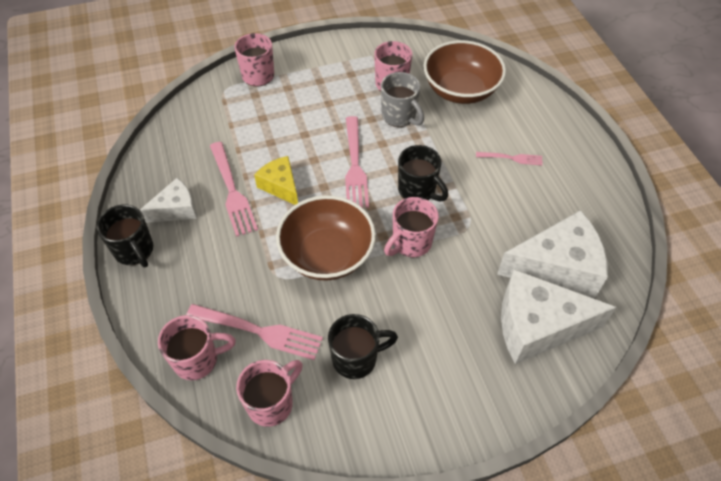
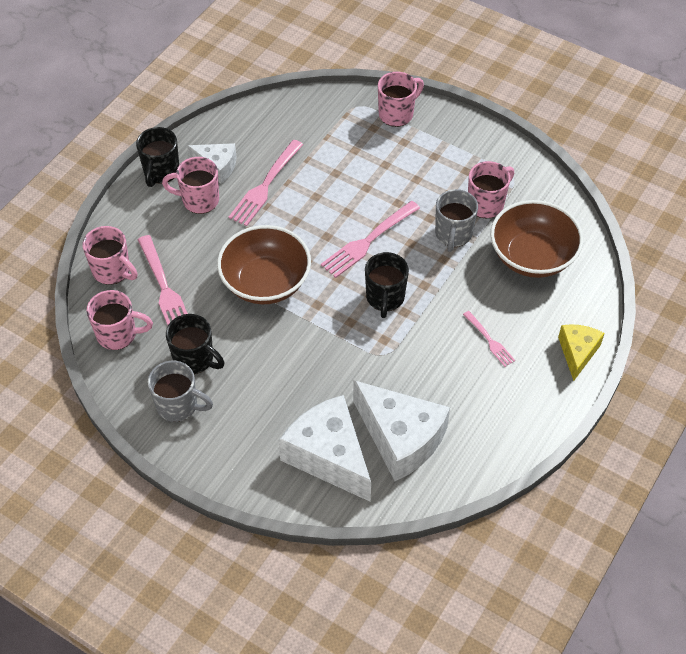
camera: 50 degrees right, 0 degrees up
(280, 186) = (299, 210): yellow cheese -> yellow cheese (577, 353)
(394, 405) = (178, 406): none -> grey mug
(410, 243) = (328, 327): pink mug -> pink mug (199, 200)

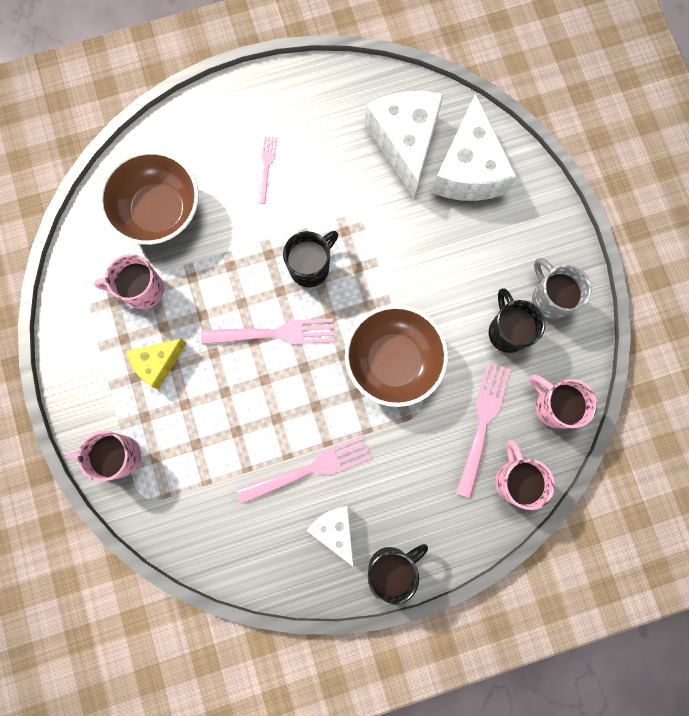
camera: 140 degrees left, 25 degrees up
(199, 200) = (382, 501): pink mug -> none
(453, 235) = (200, 282): grey mug -> none
(577, 353) = (213, 106): yellow cheese -> yellow cheese (158, 363)

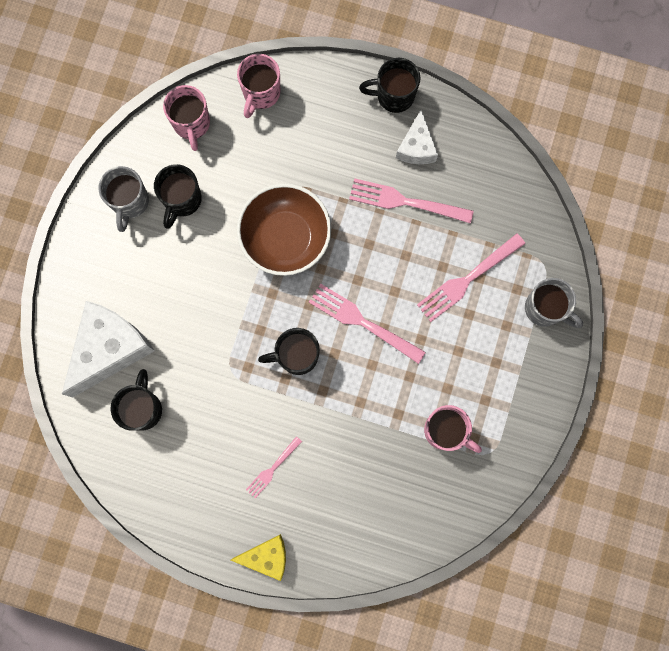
camera: 145 degrees left, 0 degrees up
(119, 456) = (545, 309): pink mug -> grey mug
(158, 363) = (470, 361): yellow cheese -> yellow cheese (267, 556)
(159, 211) = (388, 492): brown bowl -> none
(405, 143) = (143, 408): white cheese -> black mug
(482, 423) = (253, 147): pink fork -> pink fork (467, 279)

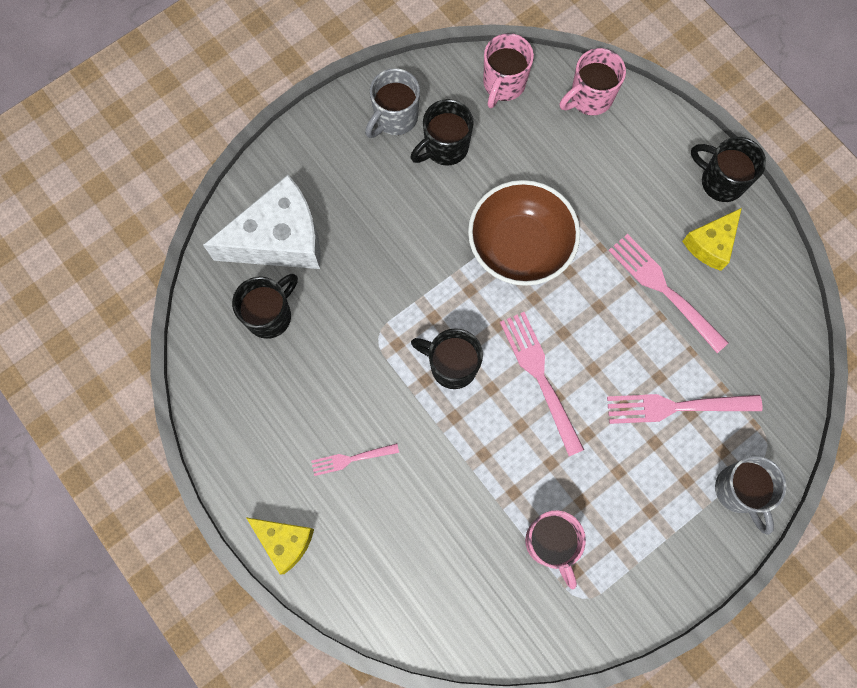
camera: 35 degrees right, 5 degrees down
(416, 147) = (711, 244): white cheese -> yellow cheese

